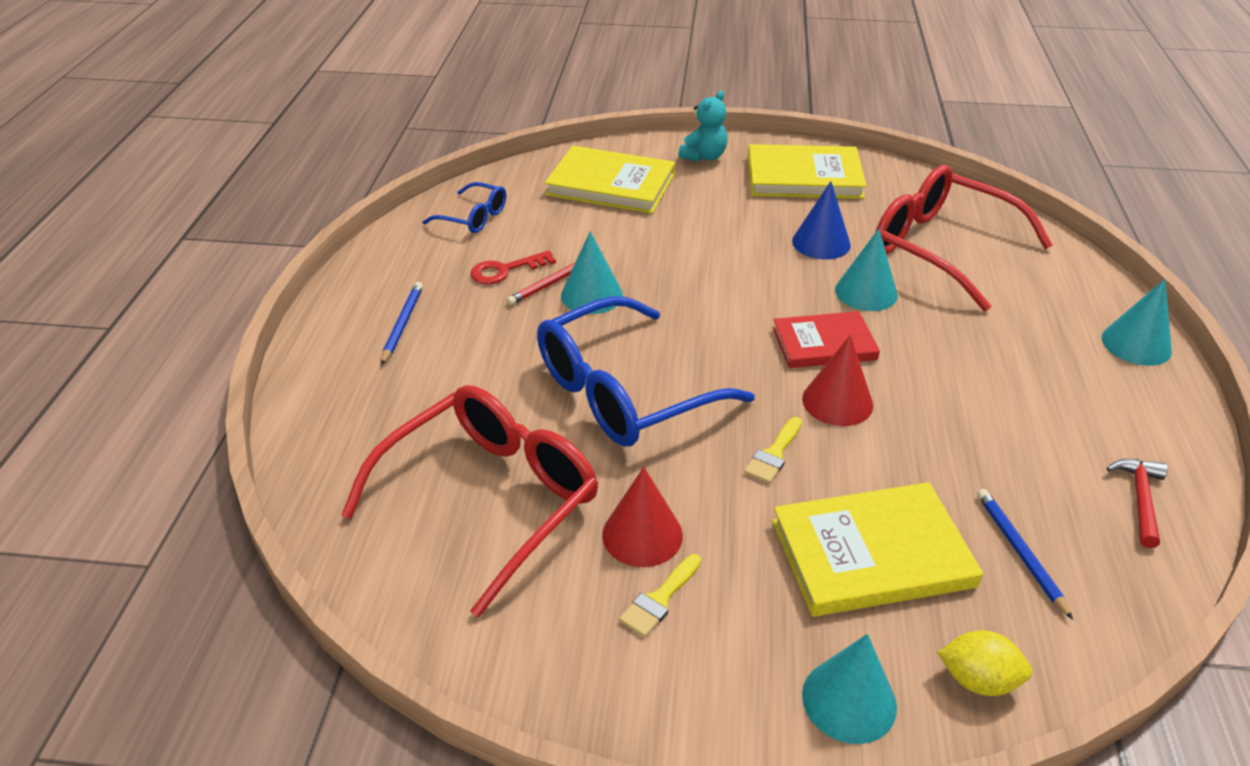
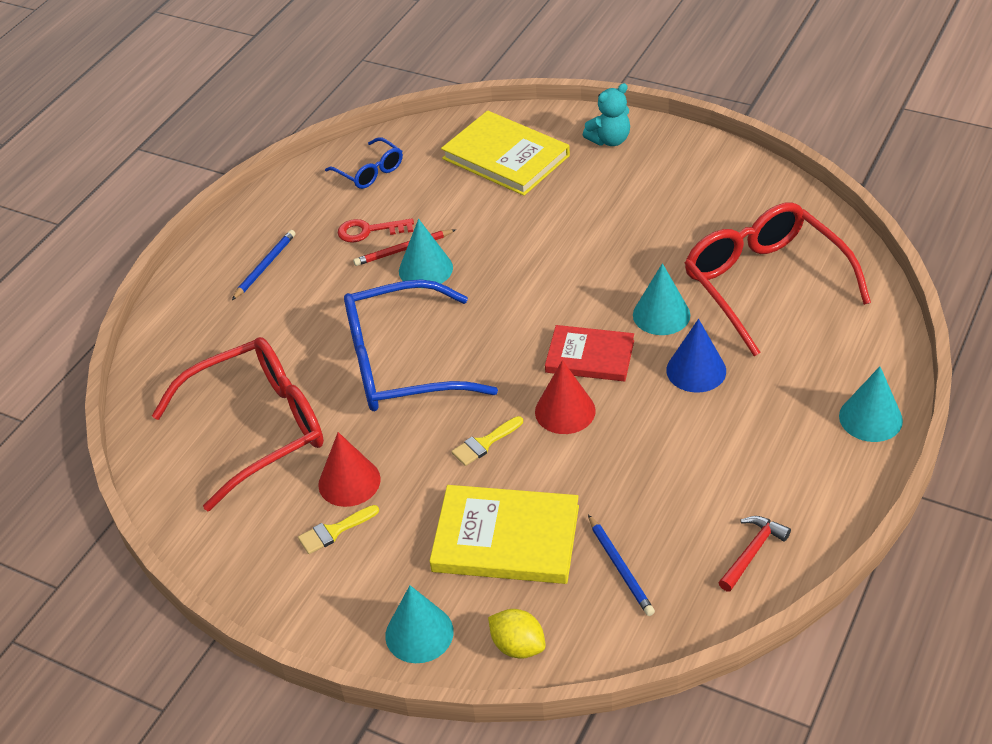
camera: 25 degrees right, 5 degrees up
(804, 177) = (689, 180): yellow book -> none
(821, 243) = (656, 256): blue cone -> blue cone (696, 370)
(1020, 552) = (620, 567): blue pencil -> blue pencil turned 150 degrees clockwise

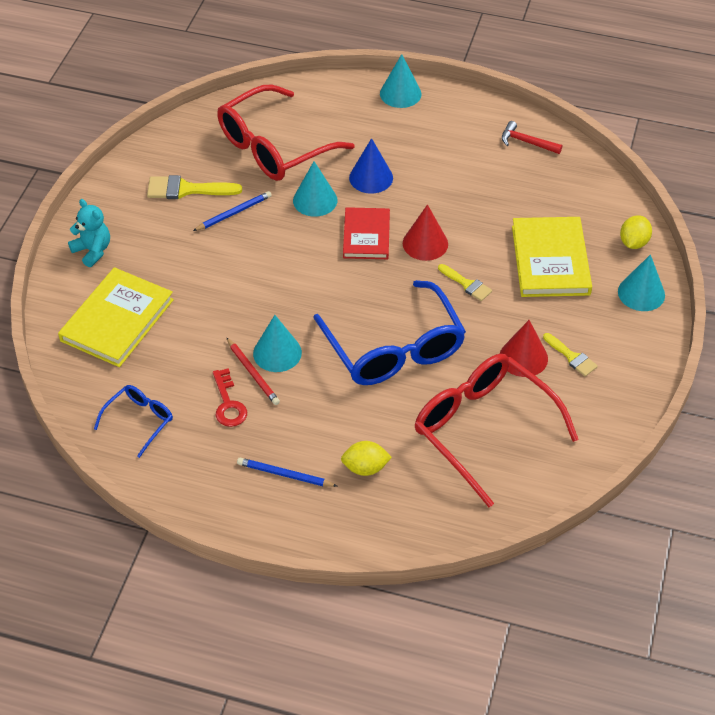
camera: 105 degrees left, 5 degrees up
(248, 325) = (365, 468): none -> yellow lemon
(620, 567) = (557, 201): blue pencil -> blue pencil (234, 213)
(696, 208) = (186, 189): none -> yellow brush

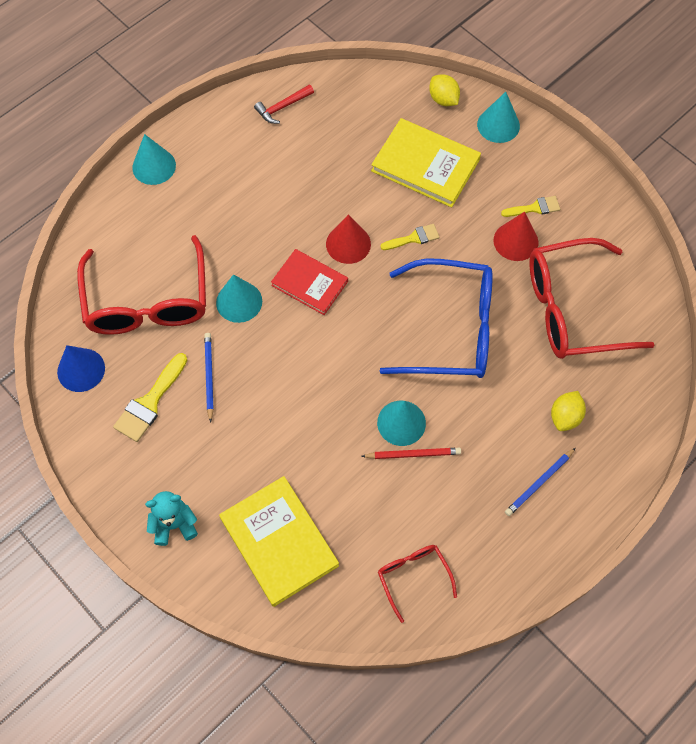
camera: 60 degrees left, 15 degrees up
(139, 420) = (413, 576): blue glasses -> red glasses
(228, 404) = (436, 491): red key -> none
(371, 177) = (242, 243): blue cone -> blue cone (81, 370)

